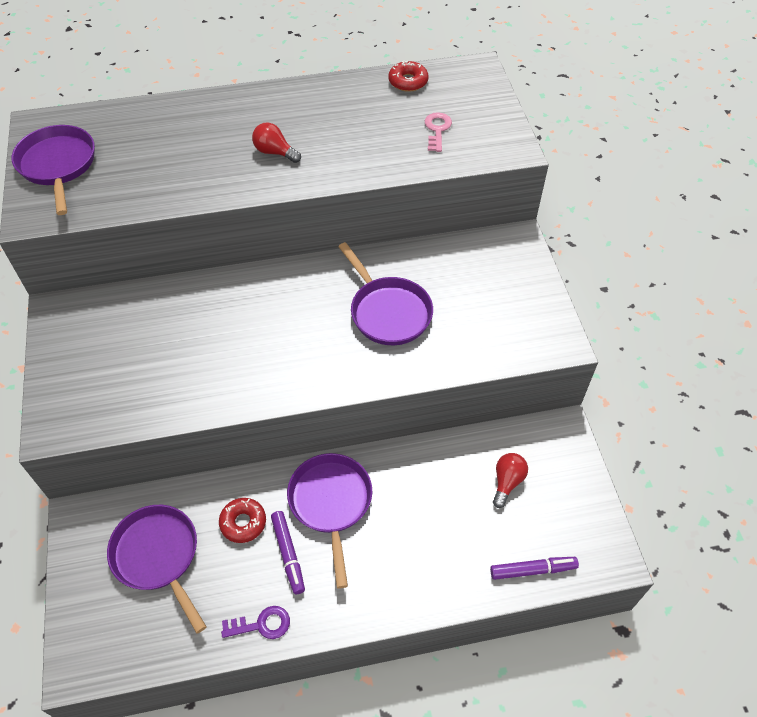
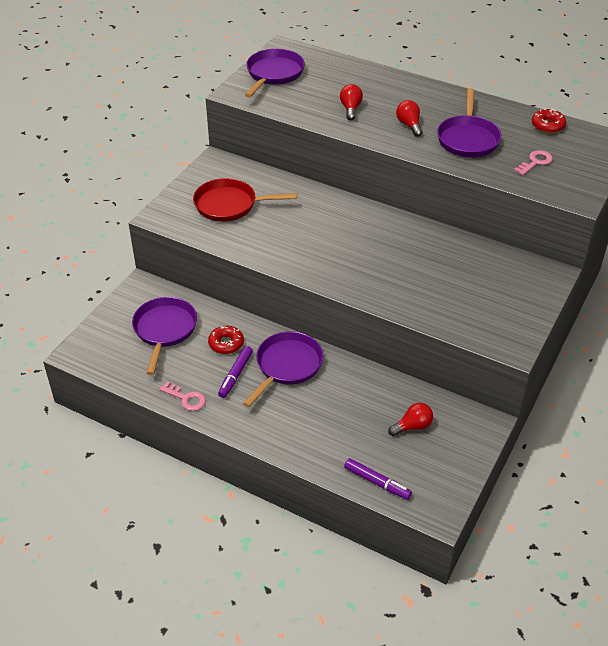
camera: 40 degrees right, 10 degrees down
(127, 358) = (230, 205): none -> red pan
(192, 165) = (350, 109): none -> red light bulb
(262, 624) = (186, 398): purple key -> pink key
(388, 311) = (411, 265): purple pan -> purple pan (468, 138)

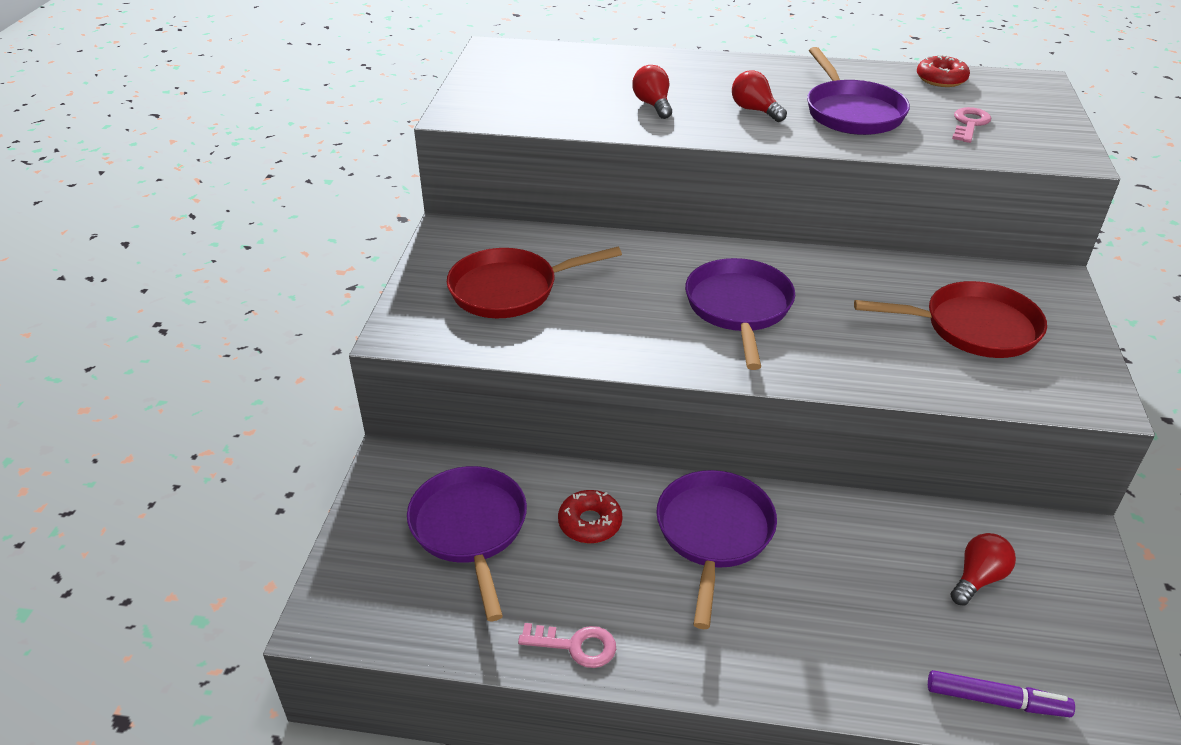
camera: 20 degrees left, 5 degrees down
(235, 375) = (638, 575): purple marker -> none
(273, 74) = (503, 81): purple pan -> purple pan (739, 308)
(476, 289) = (972, 328): none -> red pan

